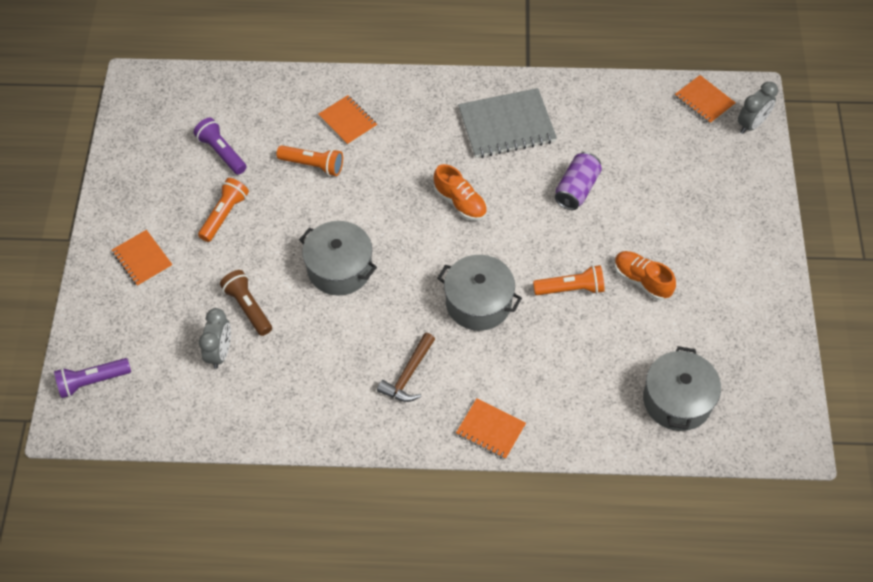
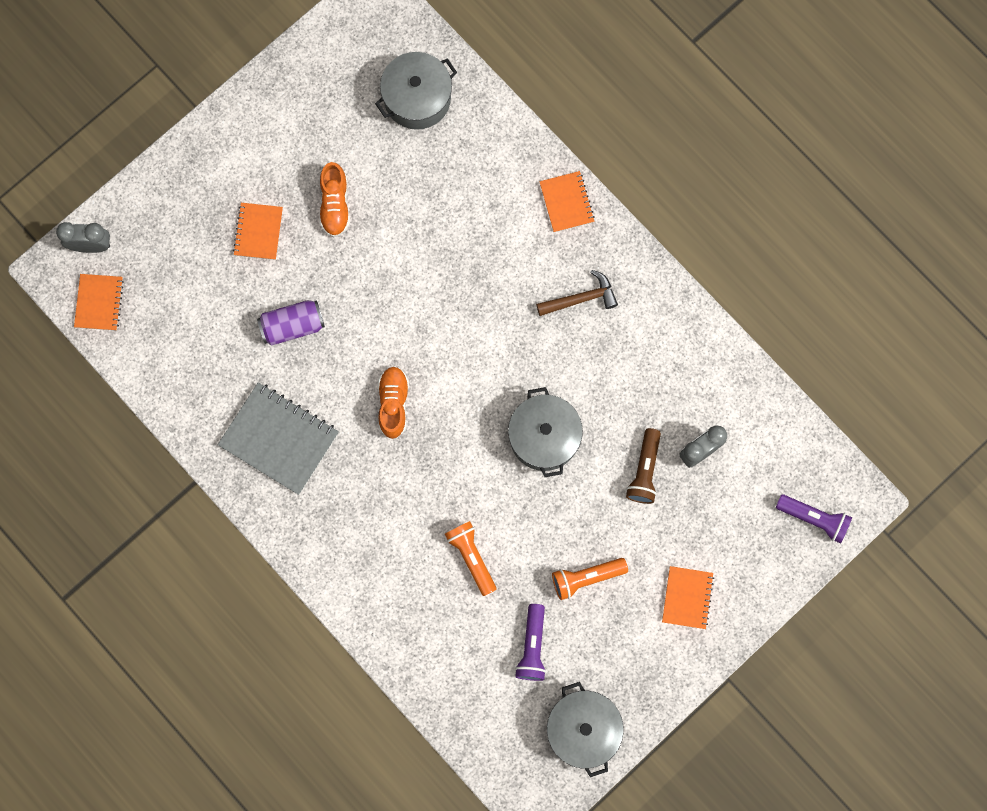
camera: 135 degrees left, 20 degrees up
(348, 121) = (400, 574): orange notebook -> orange notebook (258, 232)
(478, 303) = (472, 305): grey pot -> grey pot (583, 729)
(571, 289) = (393, 249): orange flashlight -> none

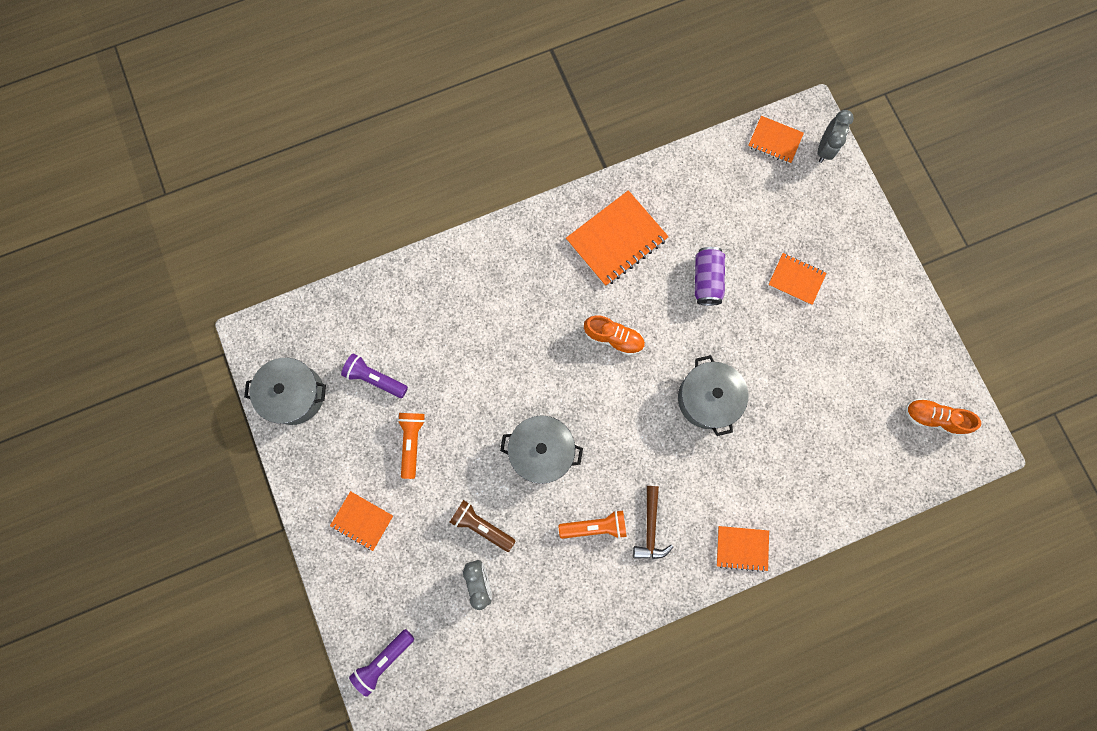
camera: 110 degrees right, 0 degrees up
(279, 439) = (616, 239): grey notebook -> orange notebook
(335, 205) = (800, 348): orange shoe -> orange shoe (933, 418)
(417, 98) = (877, 451): grey pot -> grey pot (707, 399)
(471, 557) = (465, 356): orange flashlight -> orange flashlight (595, 526)

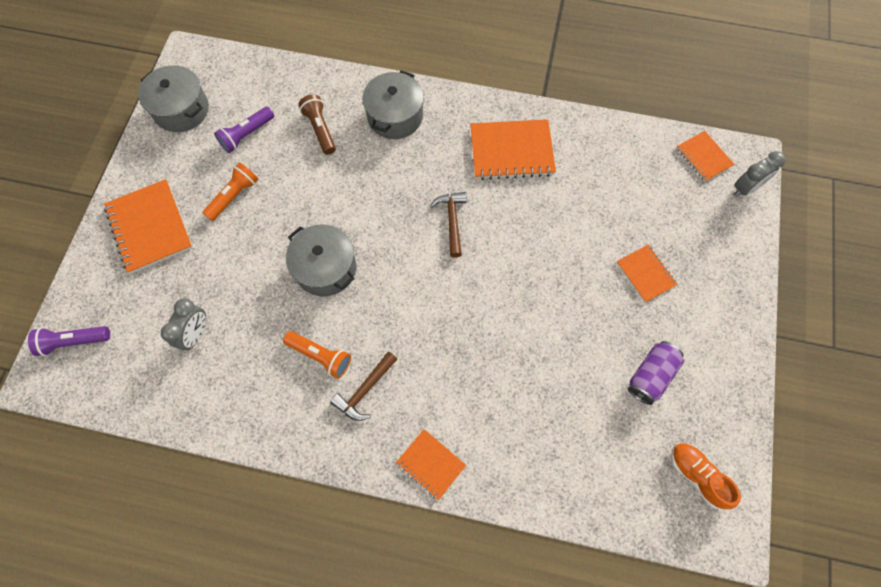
camera: 35 degrees right, 10 degrees down
(362, 520) = (150, 227): orange notebook -> orange notebook, size x1.73
(375, 378) = (246, 135): purple flashlight -> purple flashlight turned 105 degrees counterclockwise
(482, 525) = (233, 292): brown flashlight -> brown flashlight (320, 129)
(613, 338) = (452, 221): orange shoe -> brown hammer
(706, 280) = (564, 226): purple can -> purple can (650, 376)
(707, 399) = (495, 319): grey pot -> grey pot (395, 116)

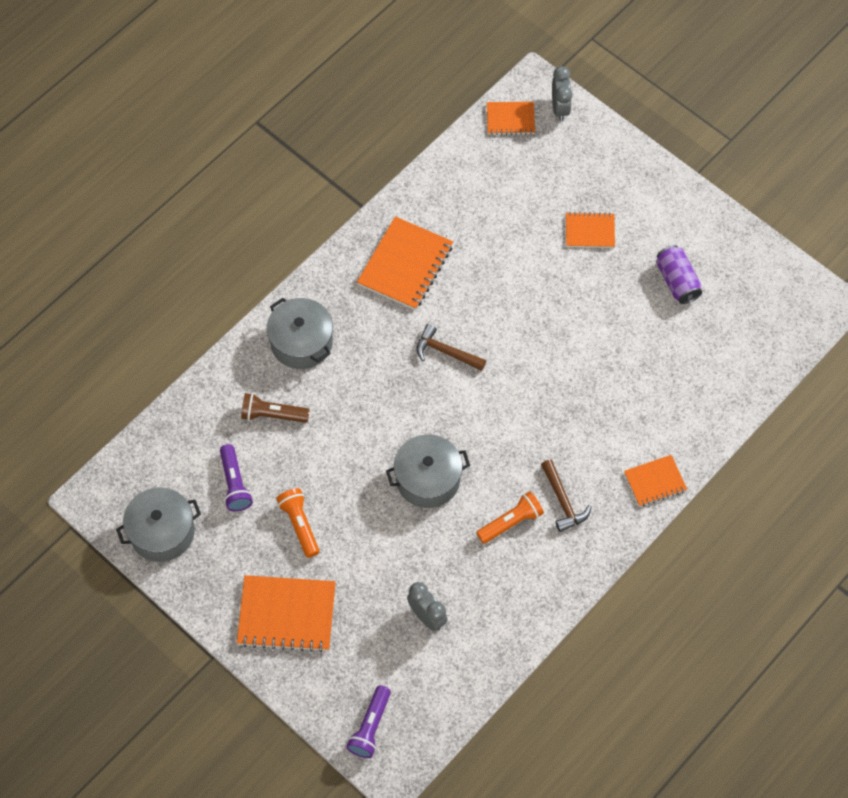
camera: 60 degrees left, 5 degrees down
(696, 475) = (770, 298): orange shoe -> none

